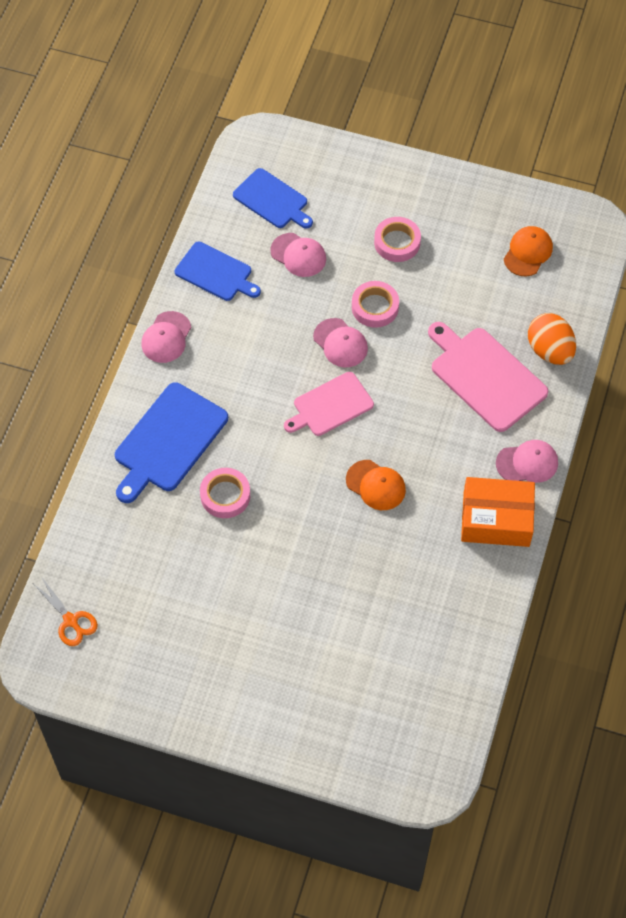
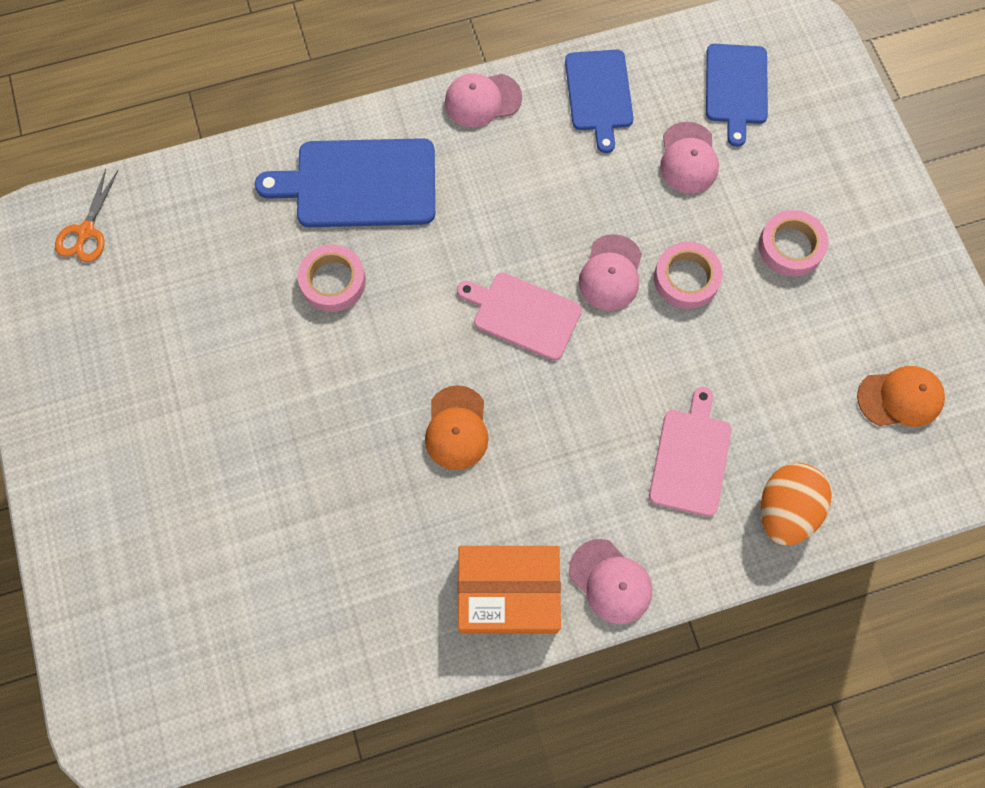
camera: 55 degrees right, 10 degrees up
(485, 377) = (690, 458): pink cutting board -> pink cutting board, size x0.67
(496, 519) = (508, 593): orange box -> orange box turned 60 degrees counterclockwise

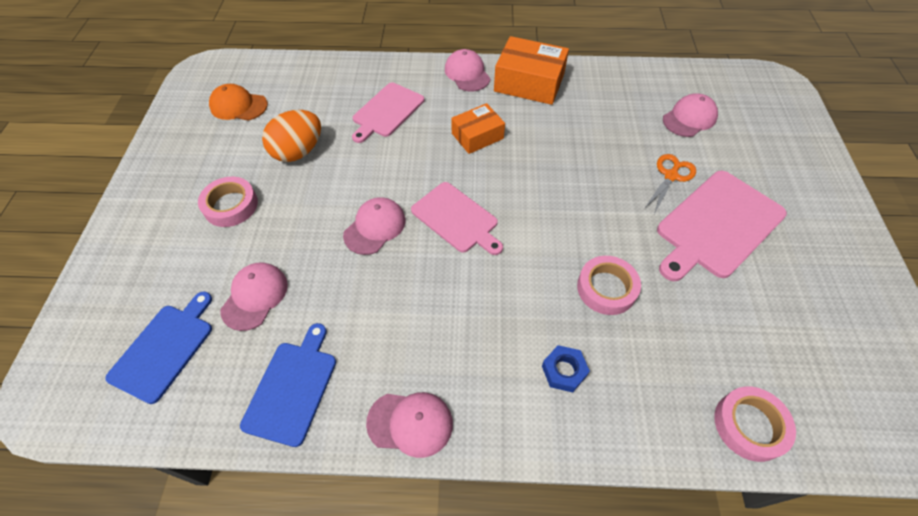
camera: 160 degrees left, 15 degrees down
(86, 232) = (857, 411): orange scissors -> orange scissors (671, 176)
(213, 406) = (717, 225): none -> pink cutting board
(253, 594) = (689, 118): none -> pink cap
(360, 184) = (564, 371): blue cutting board -> blue nut
(456, 428) = (533, 164): orange cap -> none
(546, 454) = (477, 136): none -> orange box
(686, 278) = (321, 207): pink tape -> pink tape (749, 425)
(785, 510) = (348, 77): orange egg -> orange egg (298, 152)

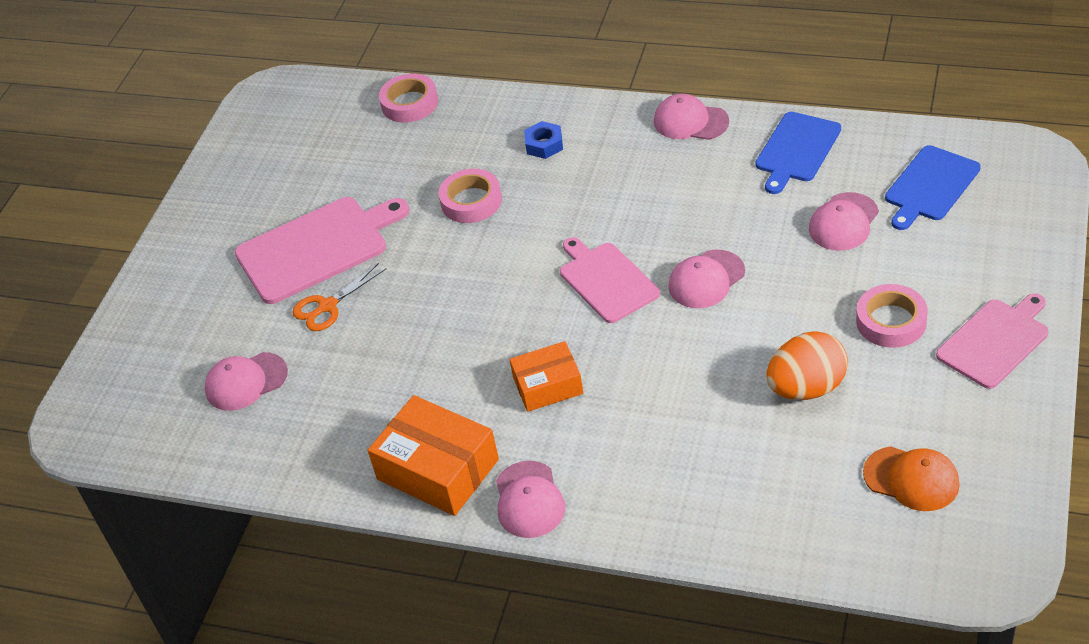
camera: 160 degrees left, 10 degrees down
(387, 111) = (671, 441): pink cutting board -> pink cutting board (995, 341)

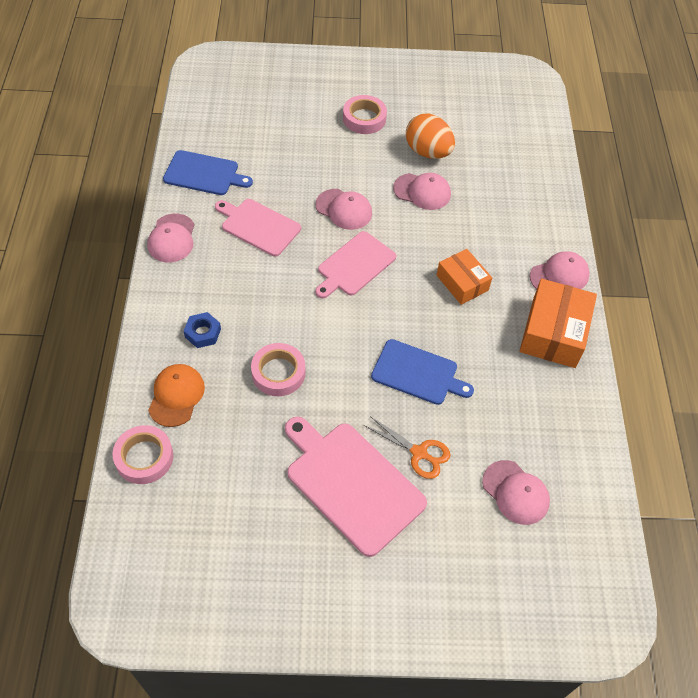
camera: 115 degrees left, 10 degrees up
(843, 222) = (278, 145): pink cap -> pink cap (422, 191)
(911, 479) = (481, 105): orange cap -> orange cap (176, 396)
(930, 186) = (238, 106): blue cutting board -> blue cutting board (417, 373)
(995, 341) = (371, 76): pink cutting board -> pink cutting board (258, 226)

